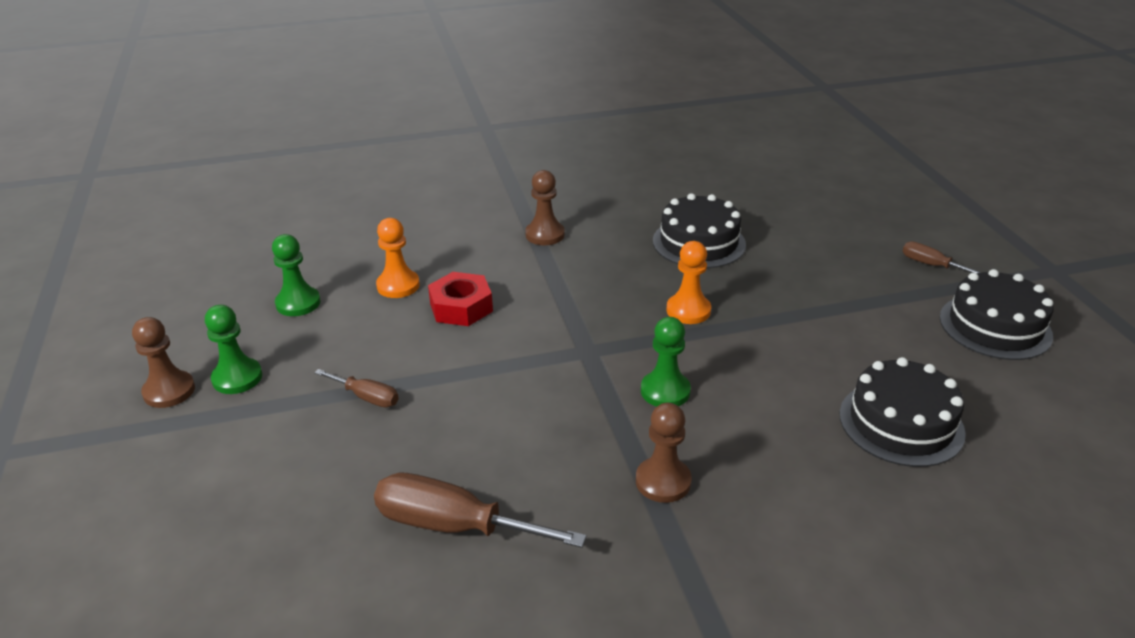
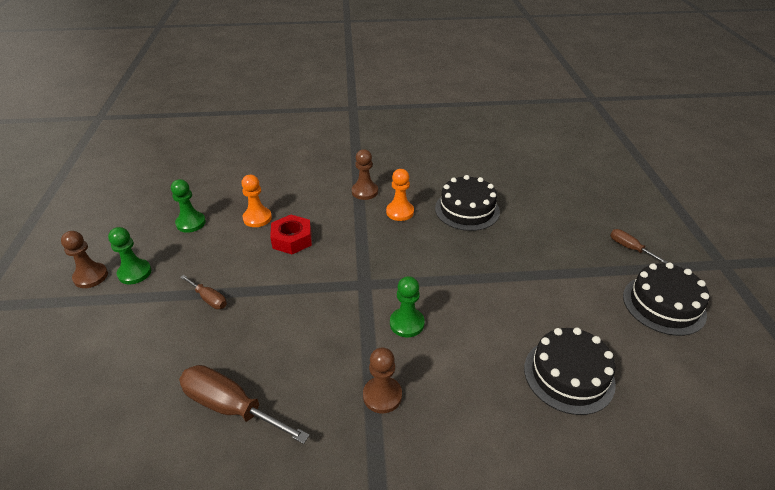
camera: 10 degrees right, 5 degrees up
(688, 310) = (443, 262): orange pawn -> orange pawn (400, 212)

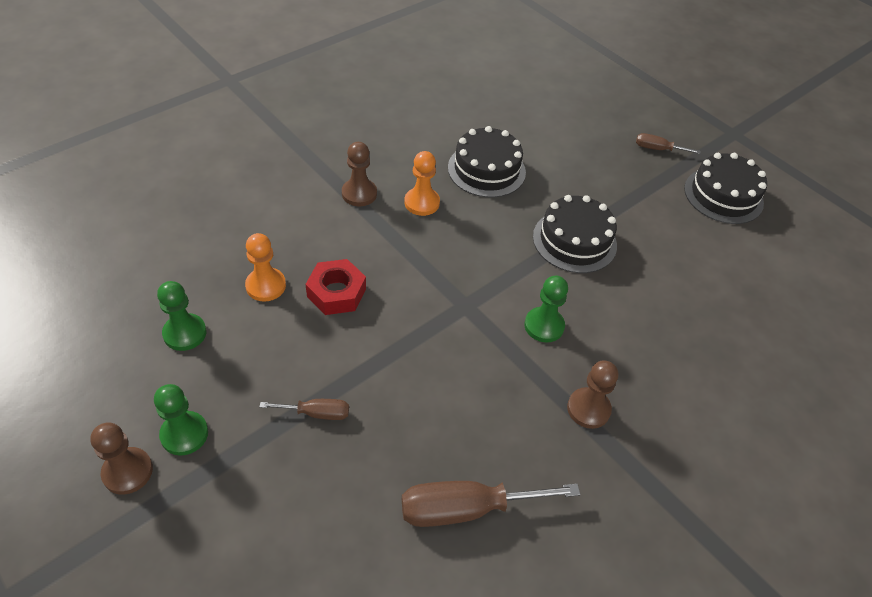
camera: 40 degrees left, 10 degrees up
(569, 375) = (709, 301): black cake -> black cake (574, 241)

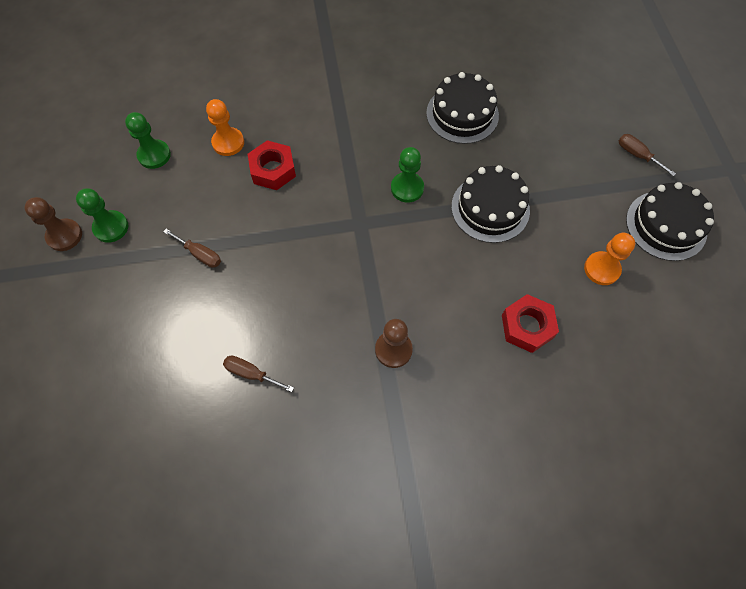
camera: 35 degrees right, 15 degrees up
(359, 194) = (344, 95): brown pawn -> none
(422, 203) = (387, 122): orange pawn -> orange pawn (601, 269)
(466, 509) = (251, 373): brown screwdriver -> brown screwdriver, size x0.53
(544, 326) = (409, 268): green pawn -> green pawn (407, 188)
(685, 328) = (527, 326): none -> red nut

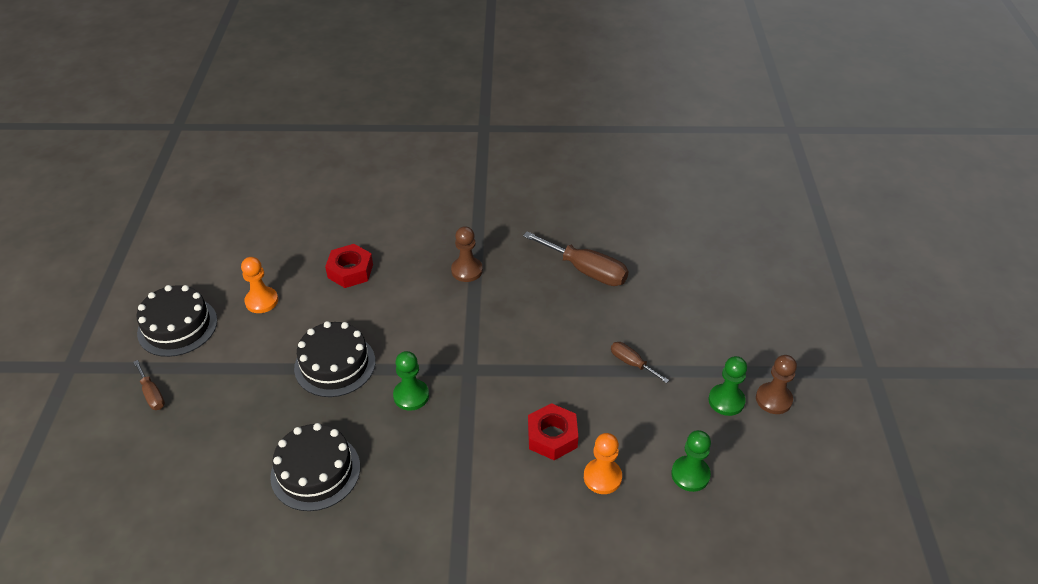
camera: 170 degrees left, 20 degrees down
(251, 373) = (586, 270): brown screwdriver -> brown screwdriver, size x1.88

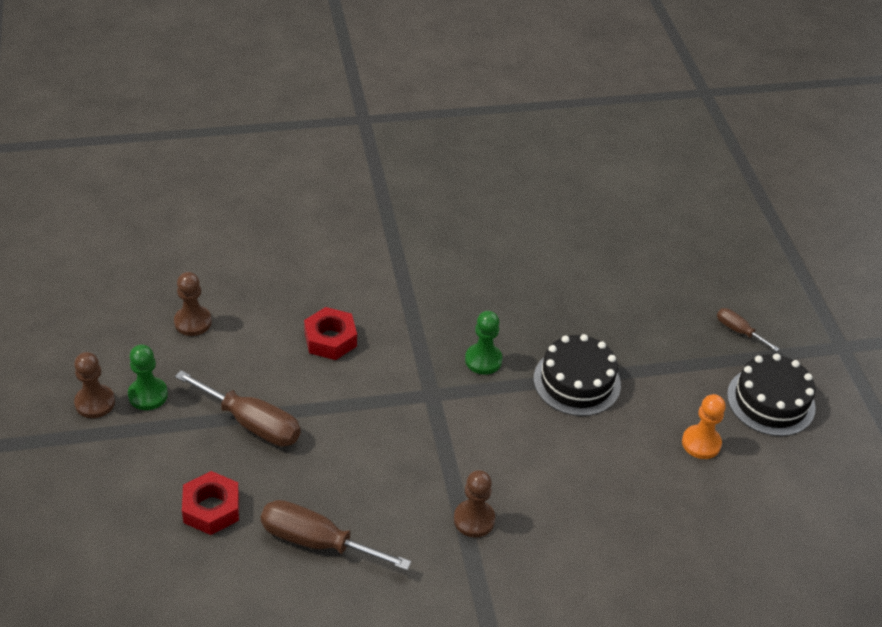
camera: 165 degrees right, 0 degrees up
(315, 471) = (543, 286): black cake -> none
(350, 271) = (620, 498): red nut -> red nut (211, 508)
(602, 477) = (277, 311): orange pawn -> none
(632, 363) = (252, 423): brown screwdriver -> brown screwdriver, size x1.88
(690, 474) = (193, 322): green pawn -> brown pawn

